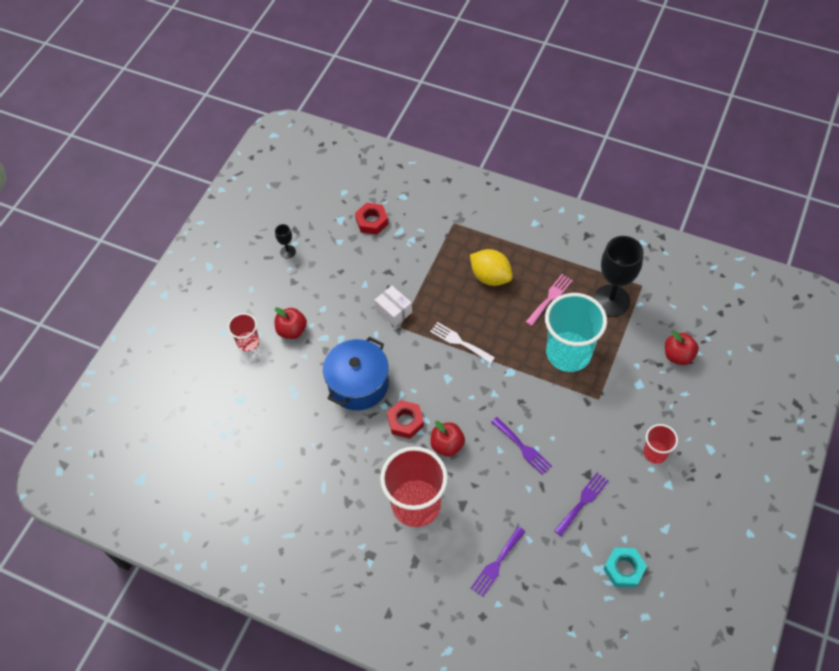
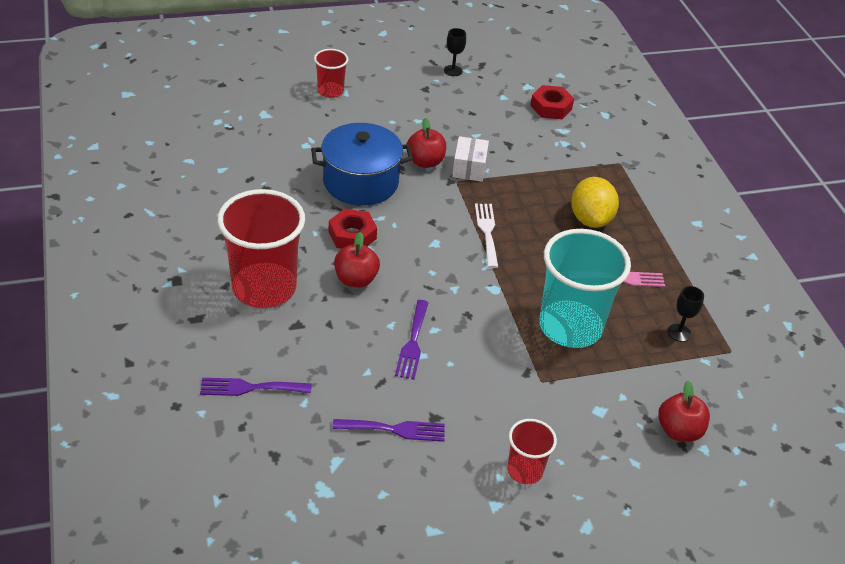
camera: 45 degrees right, 15 degrees down
(292, 330) = (372, 112): red apple -> red apple (425, 162)
(611, 301) = (679, 333): black goblet -> black goblet, size x0.44
(624, 569) = (341, 513): turquoise nut -> none

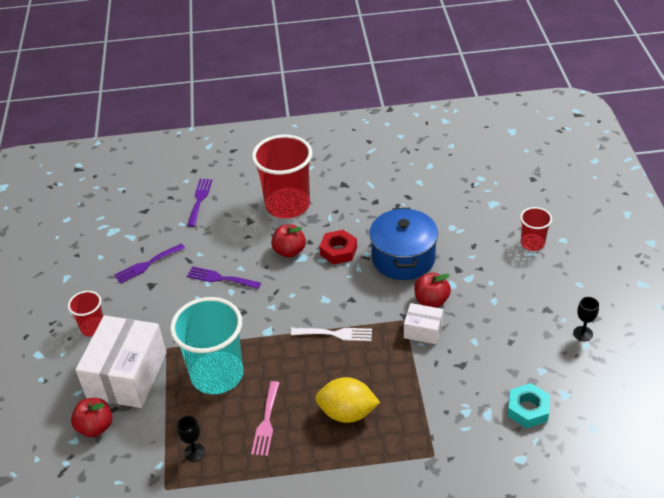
camera: 105 degrees right, 0 degrees up
(395, 429) = (147, 264): purple fork -> purple fork turned 45 degrees clockwise
(551, 107) = (528, 409): red nut -> turquoise nut
(594, 414) = (127, 375): none -> white box

